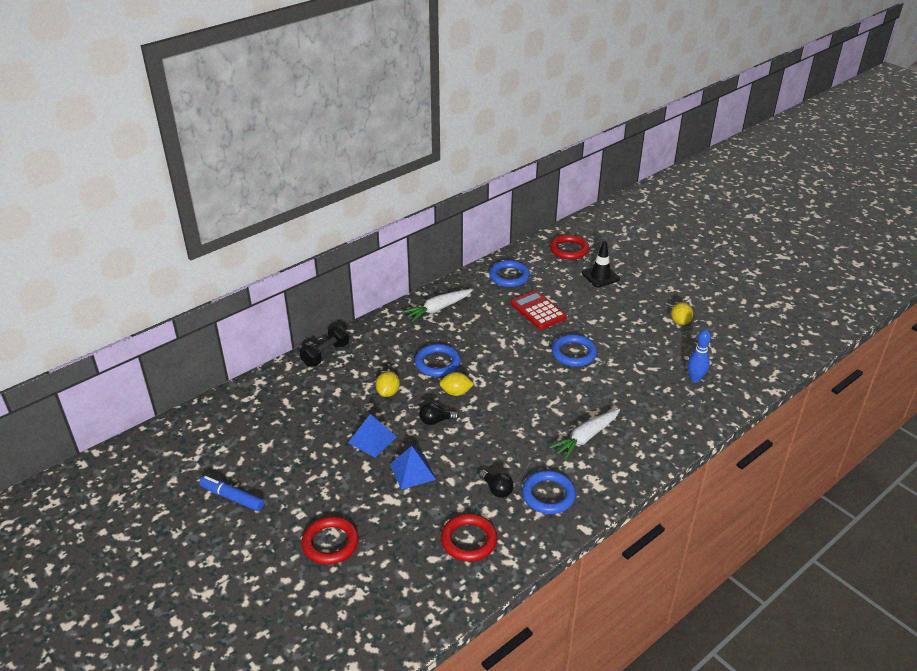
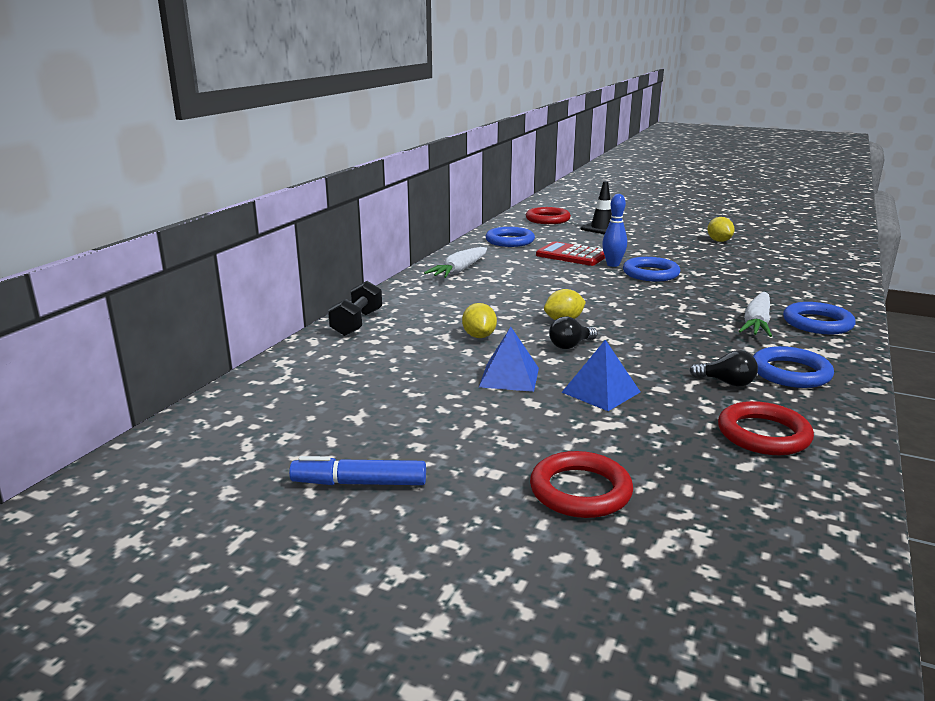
camera: 25 degrees left, 15 degrees down
(437, 363) = (511, 305): blue ring -> blue ring (817, 323)
(695, 379) = (791, 268): blue bowling pin -> blue bowling pin (613, 264)

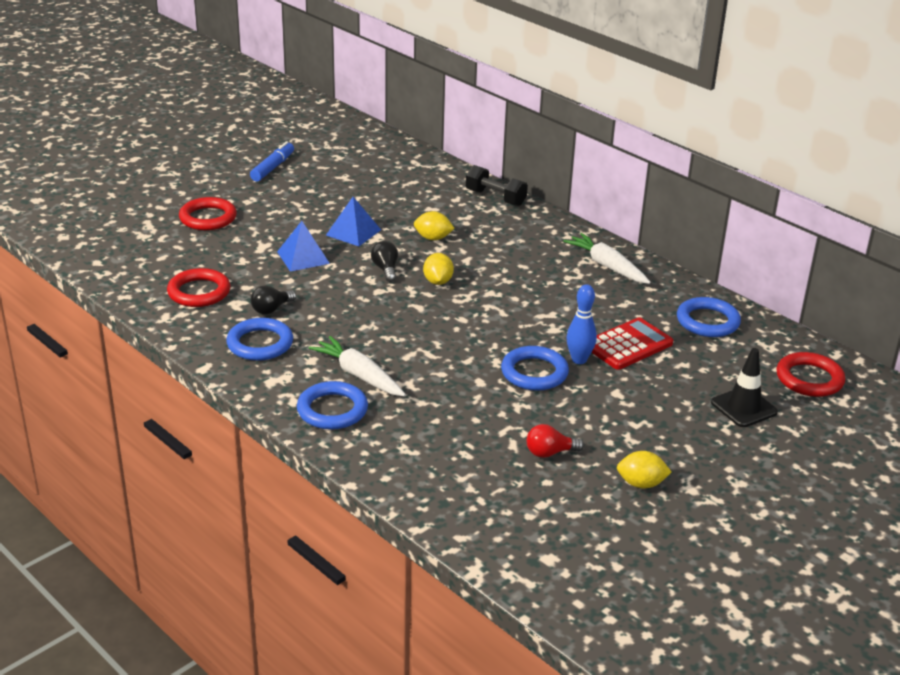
camera: 110 degrees right, 10 degrees up
(732, 260) = (550, 453): none -> red light bulb

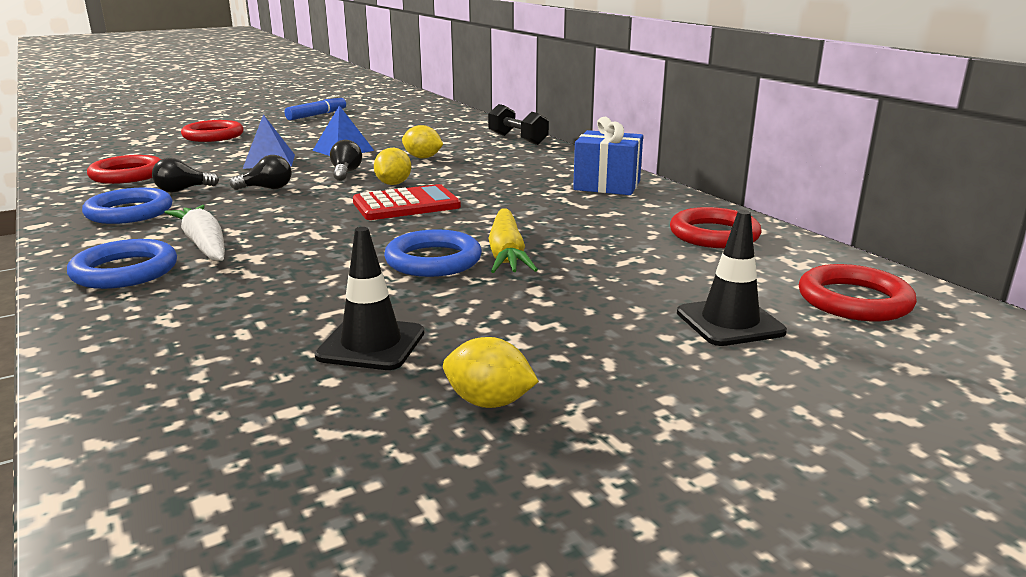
camera: 15 degrees right, 10 degrees down
(339, 299) = (267, 188): none -> black light bulb
(550, 453) = (371, 344): red light bulb -> black traffic cone
(579, 360) = (506, 254): blue bowling pin -> yellow carrot
(607, 266) = (607, 185): white carrot -> blue gift
(628, 345) = (587, 246): red calculator -> red calculator (406, 205)
(707, 321) = (714, 235): blue ring -> red ring

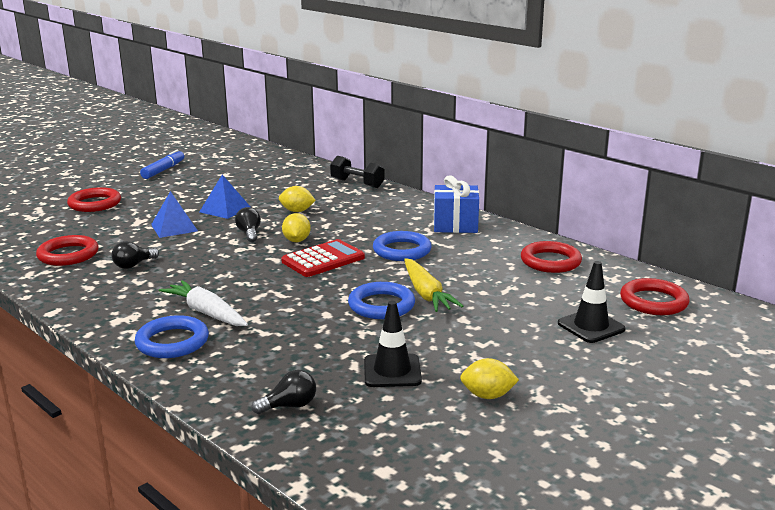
camera: 15 degrees left, 0 degrees up
(129, 212) = (114, 291): blue ring -> blue ring (402, 250)
(267, 188) = (201, 256): black light bulb -> black light bulb (289, 406)

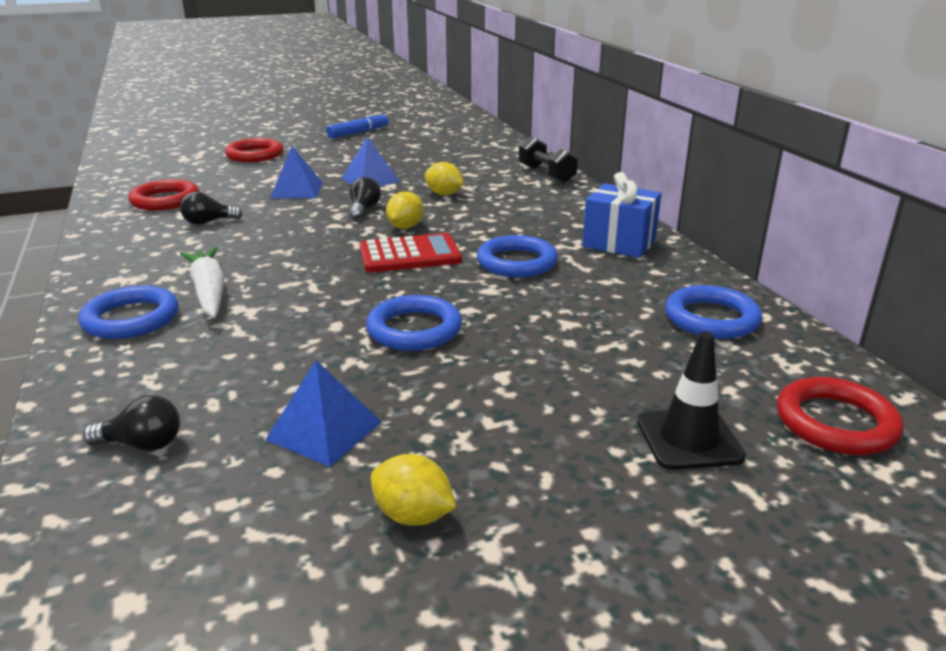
camera: 25 degrees right, 5 degrees up
(392, 371) = (324, 430): black traffic cone -> blue pyramid
(426, 294) = (488, 327): yellow carrot -> none
(550, 261) = (711, 318): red ring -> blue ring

